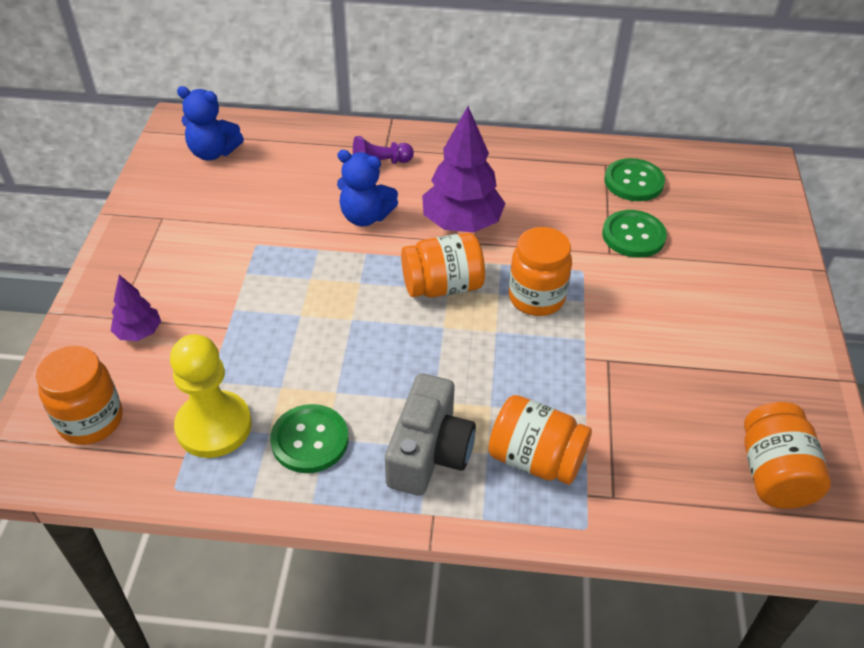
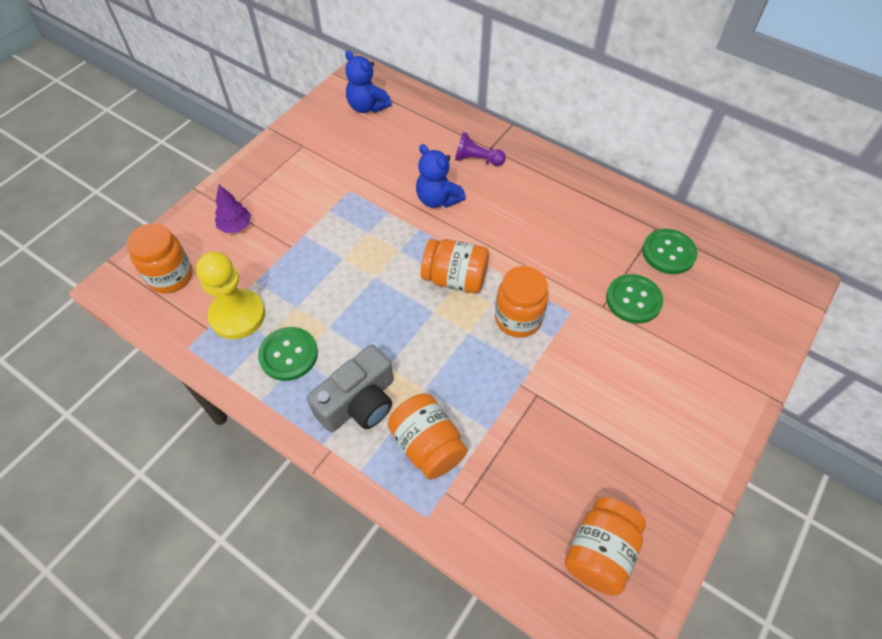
camera: 30 degrees right, 10 degrees up
(461, 223) = (504, 233): purple tree -> none

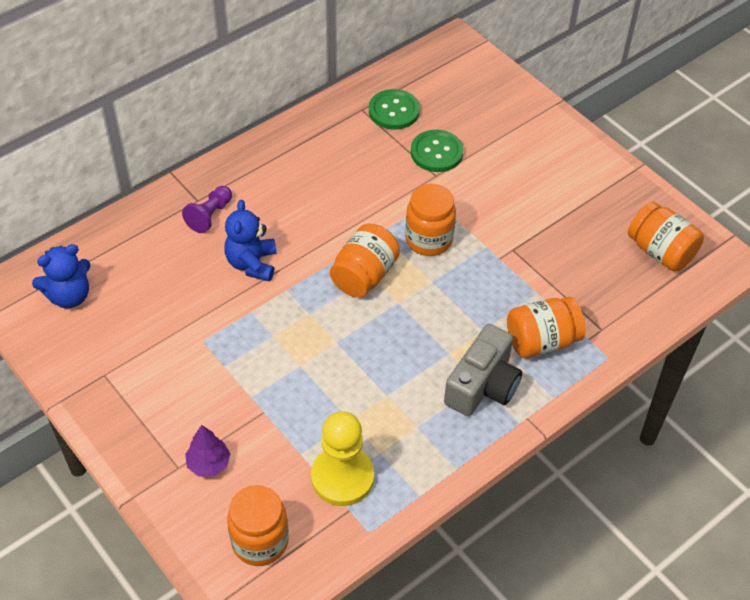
camera: 75 degrees left, 5 degrees down
(288, 355) = (409, 436): green button -> none
(359, 402) = (483, 385): grey camera -> grey camera turned 60 degrees clockwise
(438, 199) = (252, 264): blue teddy bear -> blue teddy bear turned 120 degrees clockwise

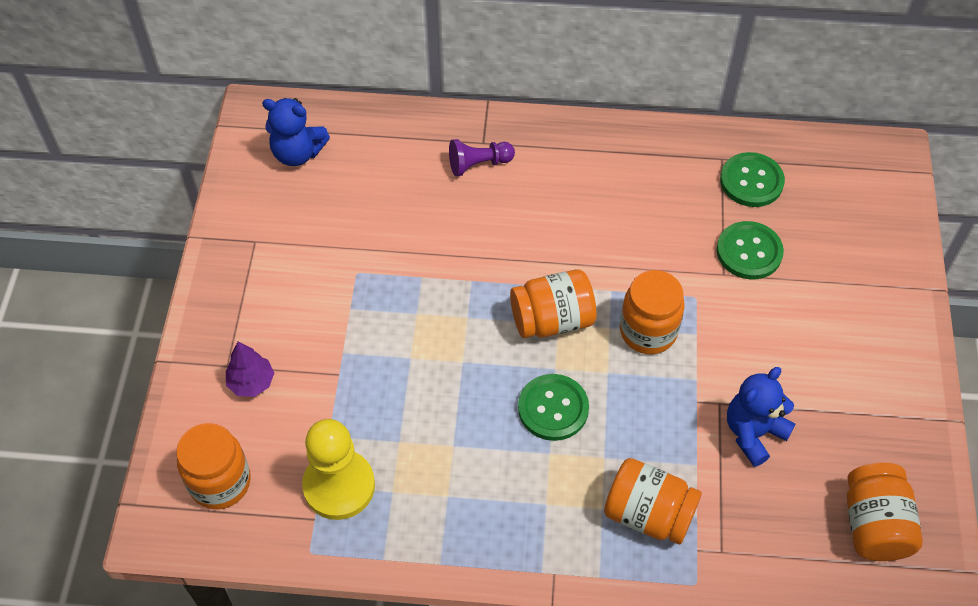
camera: 45 degrees right, 5 degrees up
(252, 264) = (467, 234): blue teddy bear -> blue teddy bear (753, 433)
(422, 326) = (553, 408): none -> green button
(483, 385) = (547, 508): grey camera -> none

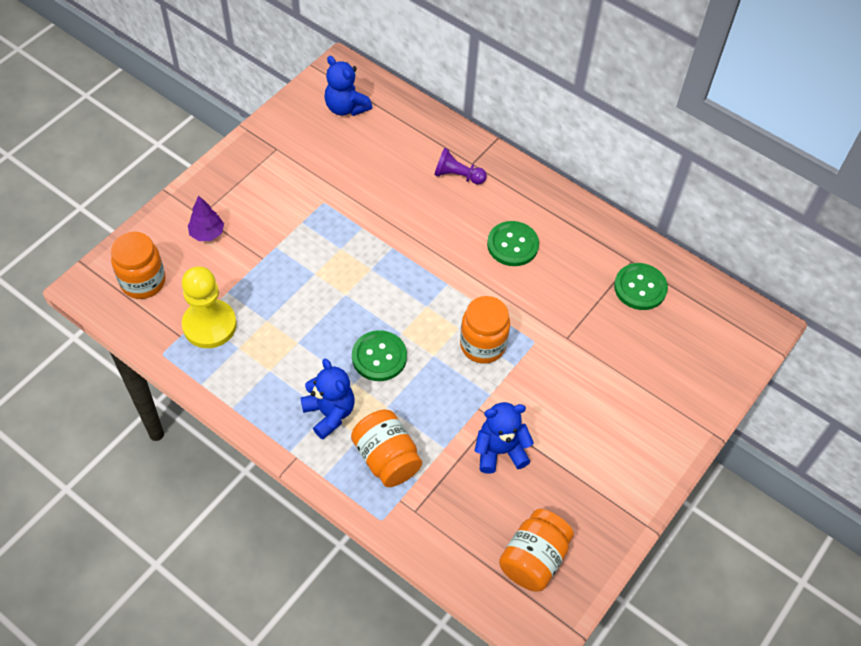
camera: 30 degrees right, 0 degrees up
(550, 503) = (329, 413): none -> blue teddy bear
(552, 320) = (424, 301): orange jar -> none
(749, 252) = (598, 333): green button -> green button (512, 245)

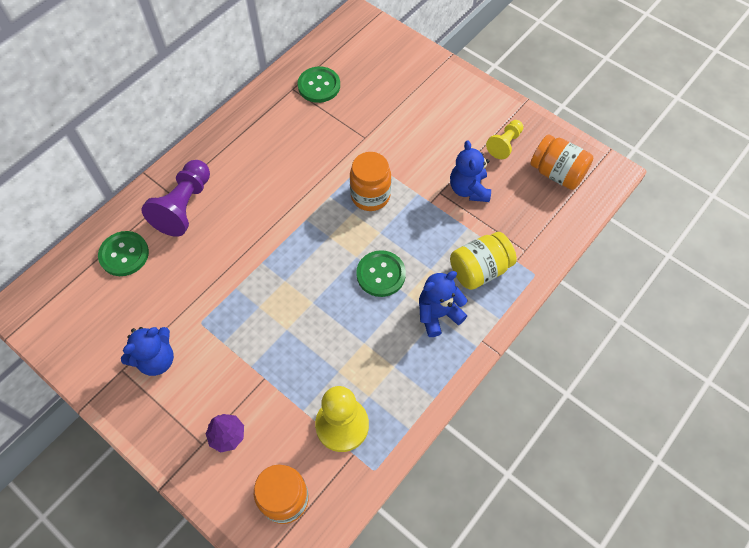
camera: 85 degrees left, 5 degrees up
(346, 108) = (77, 302): blue teddy bear -> blue teddy bear (156, 359)
(386, 458) = (479, 270): orange jar -> yellow jar
(457, 176) = (184, 206): purple pawn -> purple pawn, size x1.69
(512, 245) = (268, 168): green button -> green button (124, 254)
(574, 497) = (504, 144): none -> yellow pawn

